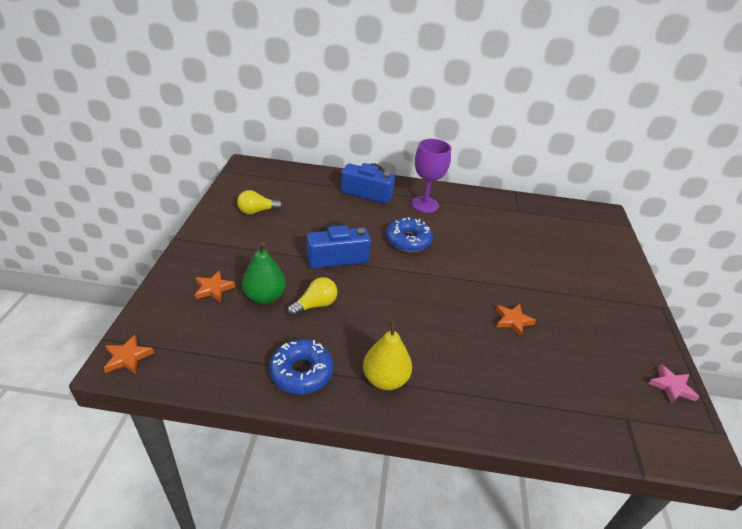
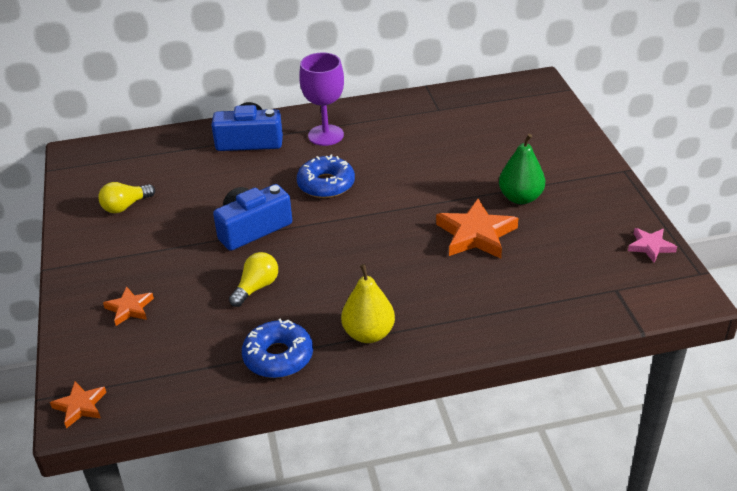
camera: 15 degrees left, 0 degrees up
(265, 297) = (194, 298): green pear -> green pear (520, 198)
(512, 321) = (476, 234): orange star -> orange star, size x1.79

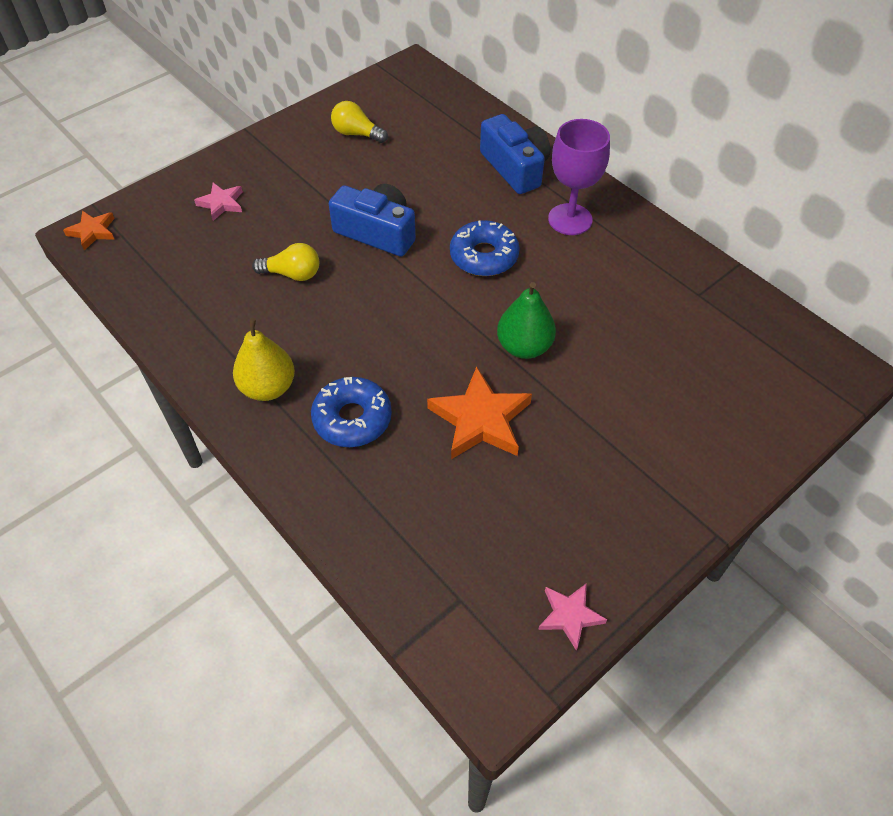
camera: 60 degrees right, 15 degrees up
(129, 308) = (221, 203): orange star -> pink star
(278, 357) = (205, 332): blue donut -> blue donut (352, 419)
(520, 198) = (578, 439): green pear -> green pear (524, 347)

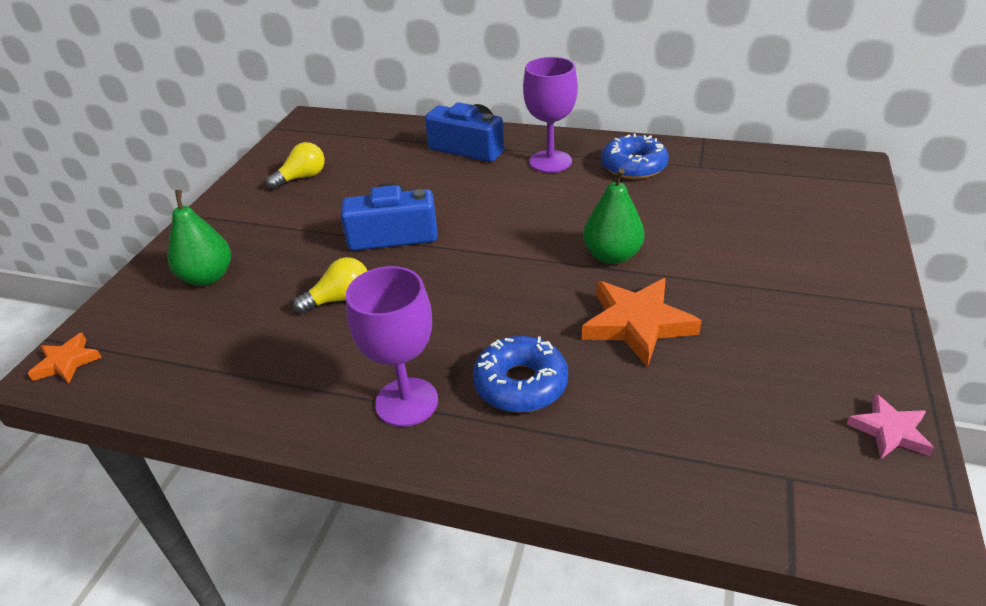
camera: 30 degrees left, 15 degrees down
(221, 203) = (208, 277): pink star -> green pear
(268, 387) = (406, 402): yellow pear -> purple goblet
(356, 134) = (302, 177): yellow light bulb -> yellow light bulb turned 150 degrees clockwise
(484, 256) = (507, 212): blue donut -> blue donut (633, 166)

